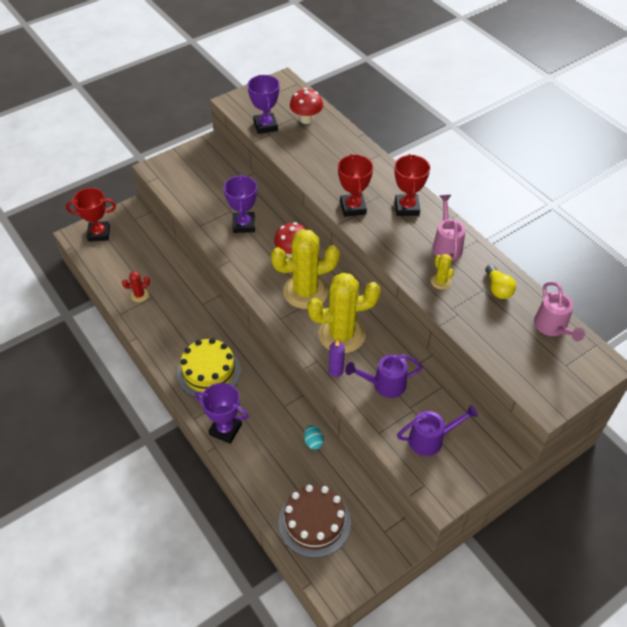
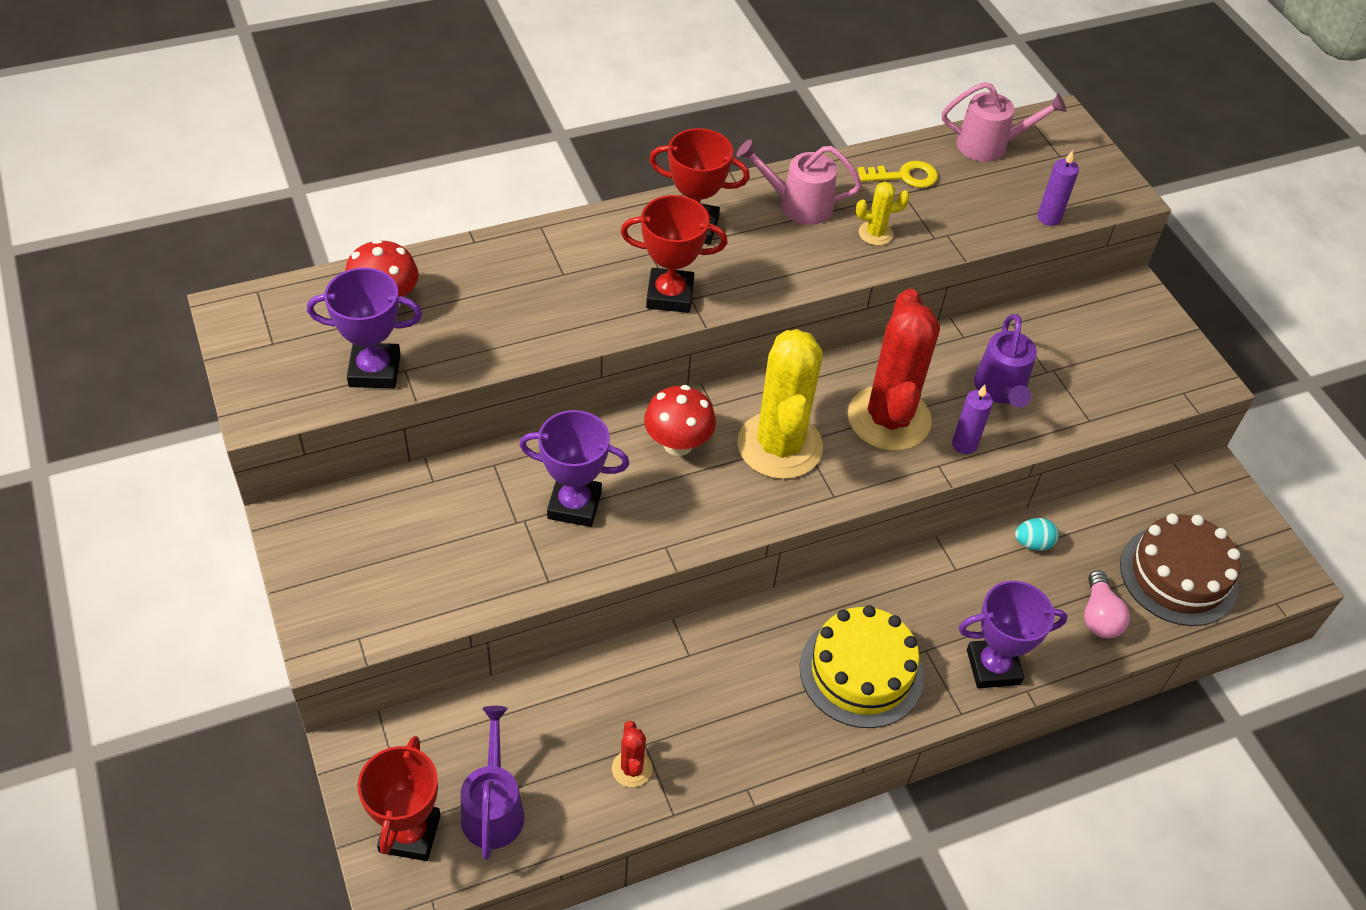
camera: 80 degrees left, 0 degrees up
(225, 429) = (993, 667): purple trophy -> purple trophy turned 45 degrees clockwise
(272, 479) = (1099, 616): none -> pink light bulb
(341, 334) = (889, 419): yellow cactus -> red cactus
(431, 439) = (1107, 363): purple watering can -> purple watering can (493, 807)
(498, 288) = (904, 176): yellow light bulb -> yellow key
(500, 364) = (1049, 218): none -> purple candle

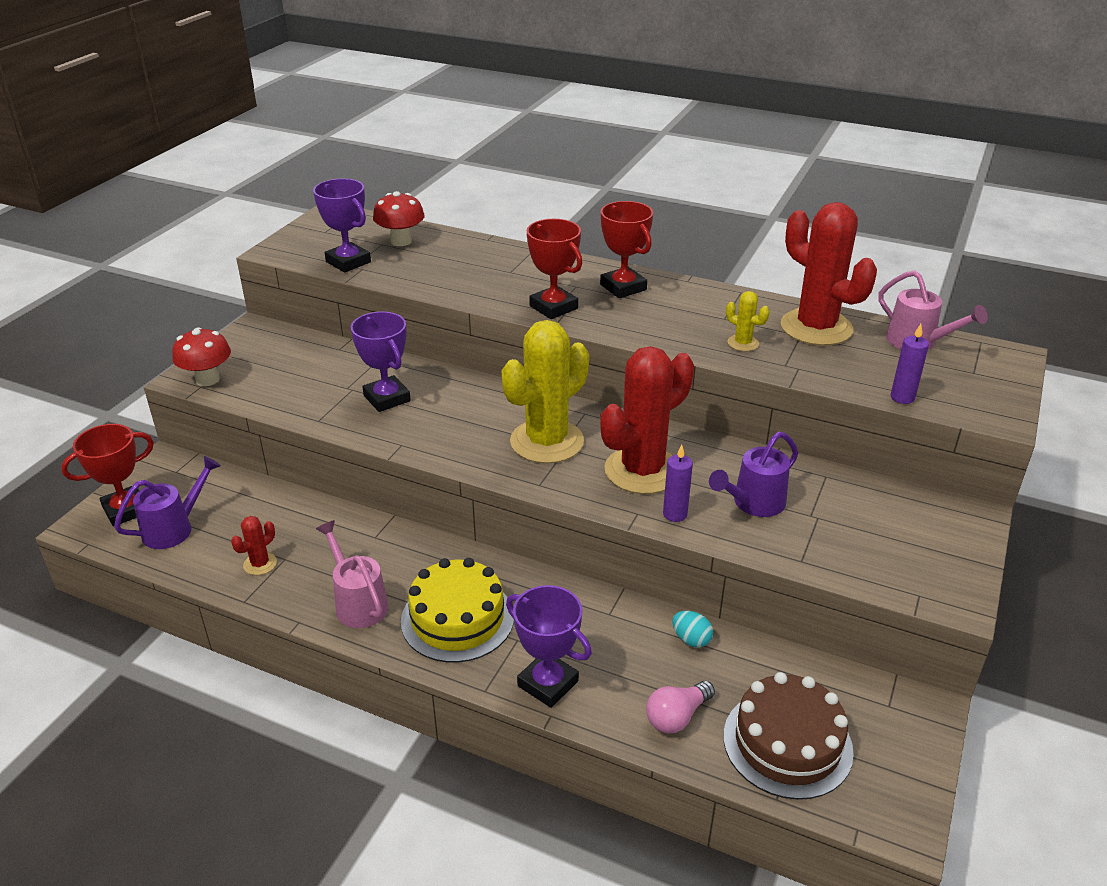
camera: 50 degrees right, 15 degrees down
(678, 444) = (488, 406): red mushroom -> red mushroom (207, 379)
(797, 205) = (710, 307): pink watering can -> pink watering can (358, 602)
(904, 176) = (816, 328): yellow key -> red cactus

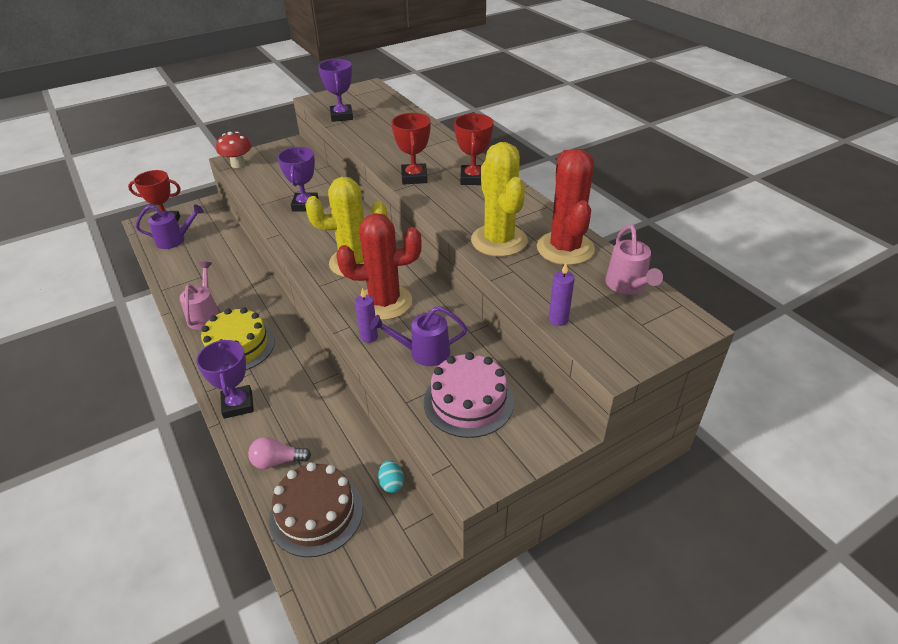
camera: 35 degrees right, 5 degrees up
(260, 564) = (188, 274): red cactus -> none
(401, 241) = (384, 112): red mushroom -> none
(691, 639) = (338, 422): turquoise egg -> turquoise egg (391, 483)
(743, 343) = (499, 240): yellow cactus -> yellow cactus, size x2.33
(859, 529) = (468, 401): none -> pink cake

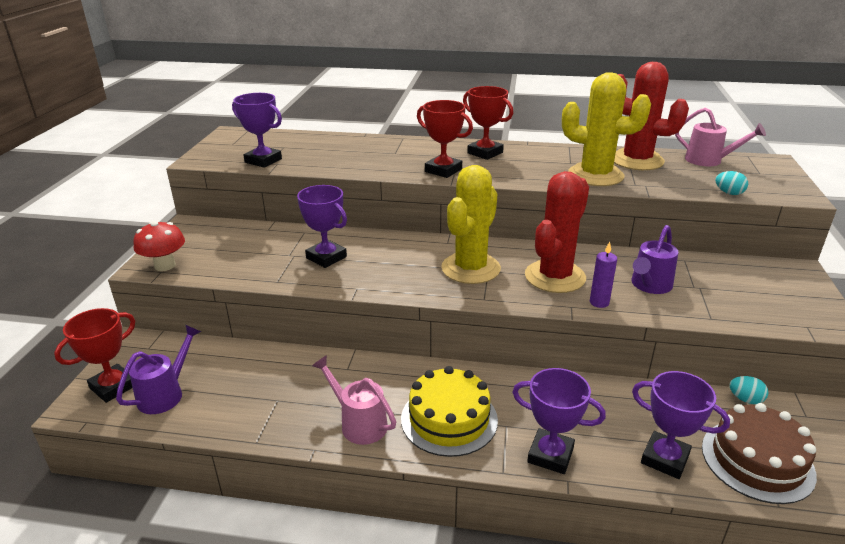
camera: 50 degrees left, 10 degrees down
(277, 461) = (665, 459): pink light bulb -> purple trophy
(468, 401) = (733, 290): pink cake -> none
(558, 319) = (729, 193): purple candle -> turquoise egg

